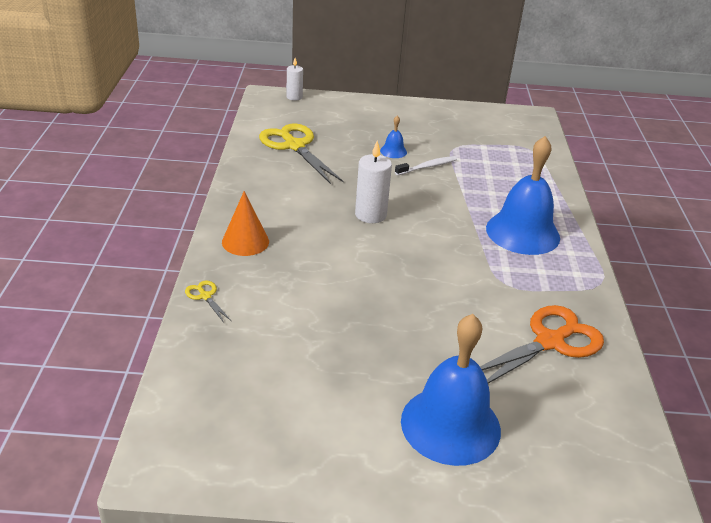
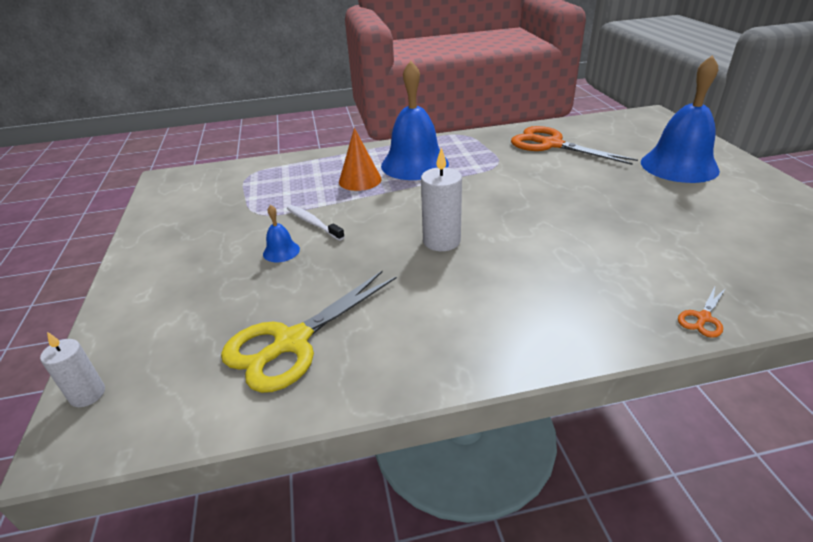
camera: 100 degrees left, 0 degrees up
(205, 296) = (703, 318): yellow scissors -> orange scissors
(245, 241) = (573, 319): orange cone -> orange cone (360, 180)

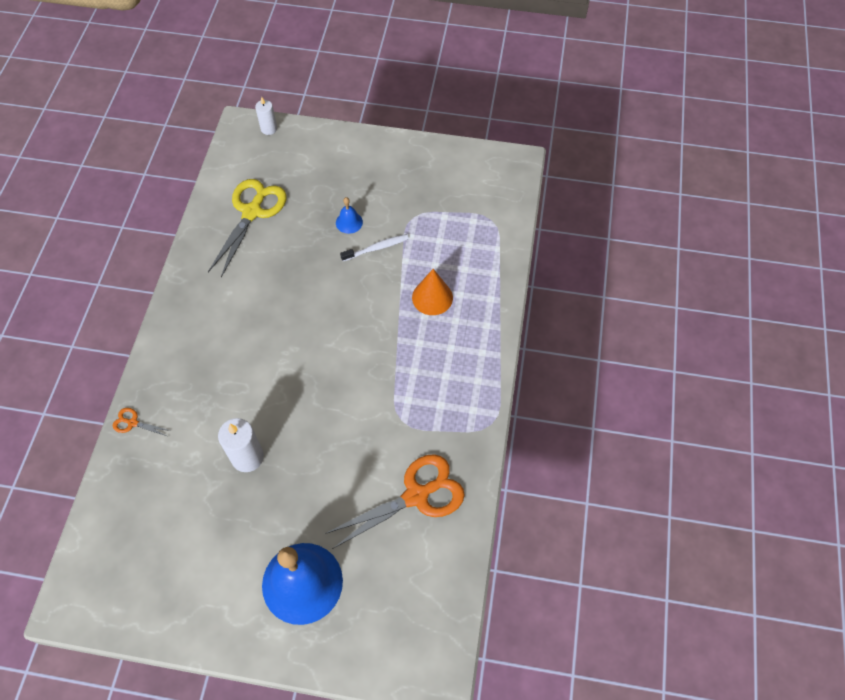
camera: 110 degrees right, 25 degrees up
(291, 342) = (252, 212): yellow scissors -> yellow scissors turned 45 degrees clockwise
(414, 164) = (441, 350): blue bell -> none
(441, 241) = (302, 319): white candle -> white candle (247, 457)
(703, 318) = (133, 423): orange scissors -> orange scissors turned 45 degrees counterclockwise

